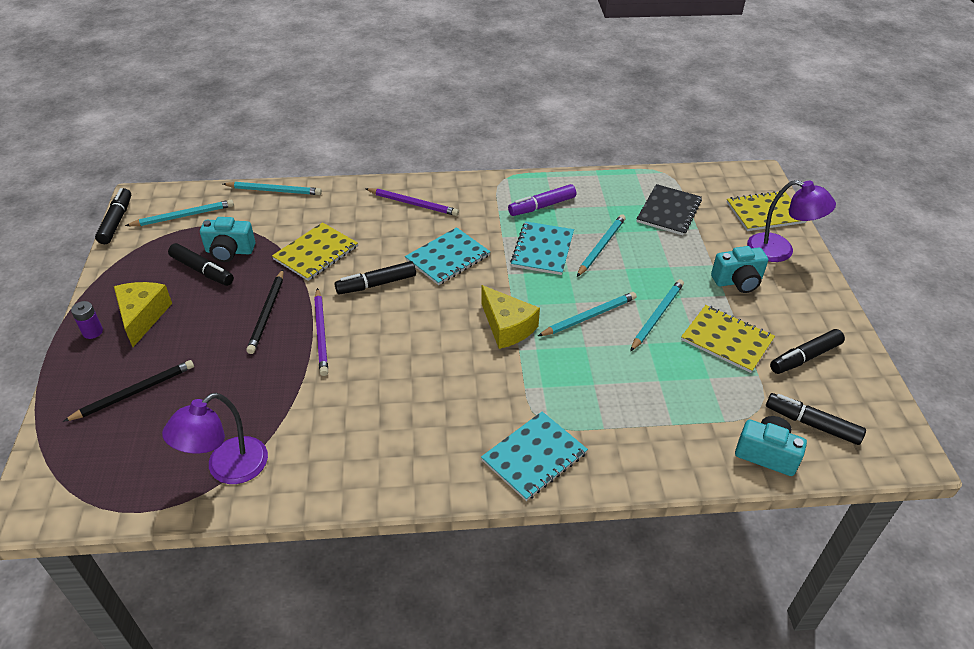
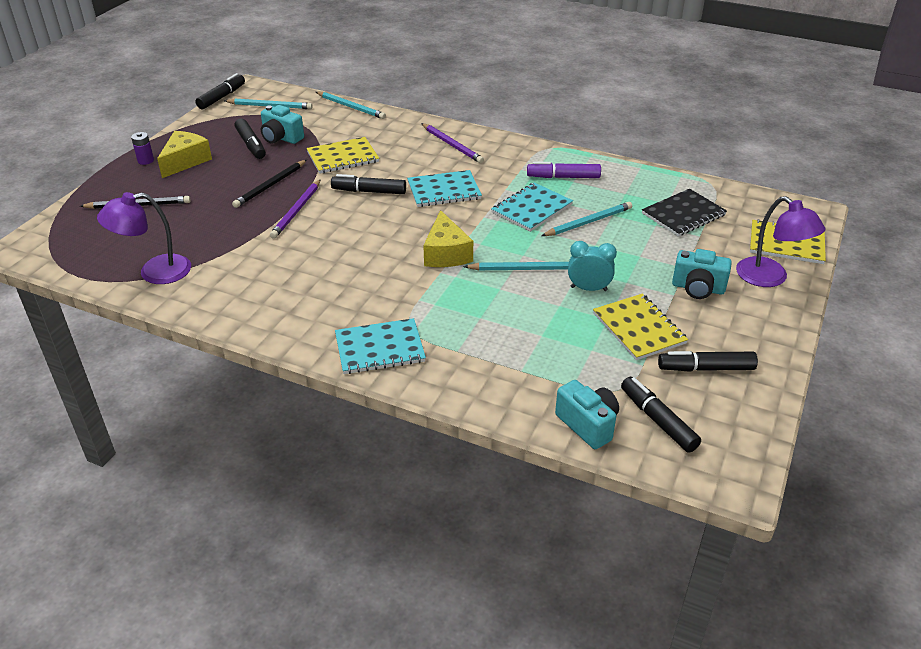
camera: 30 degrees right, 5 degrees down
(657, 316) = (588, 288): turquoise pencil -> turquoise clock

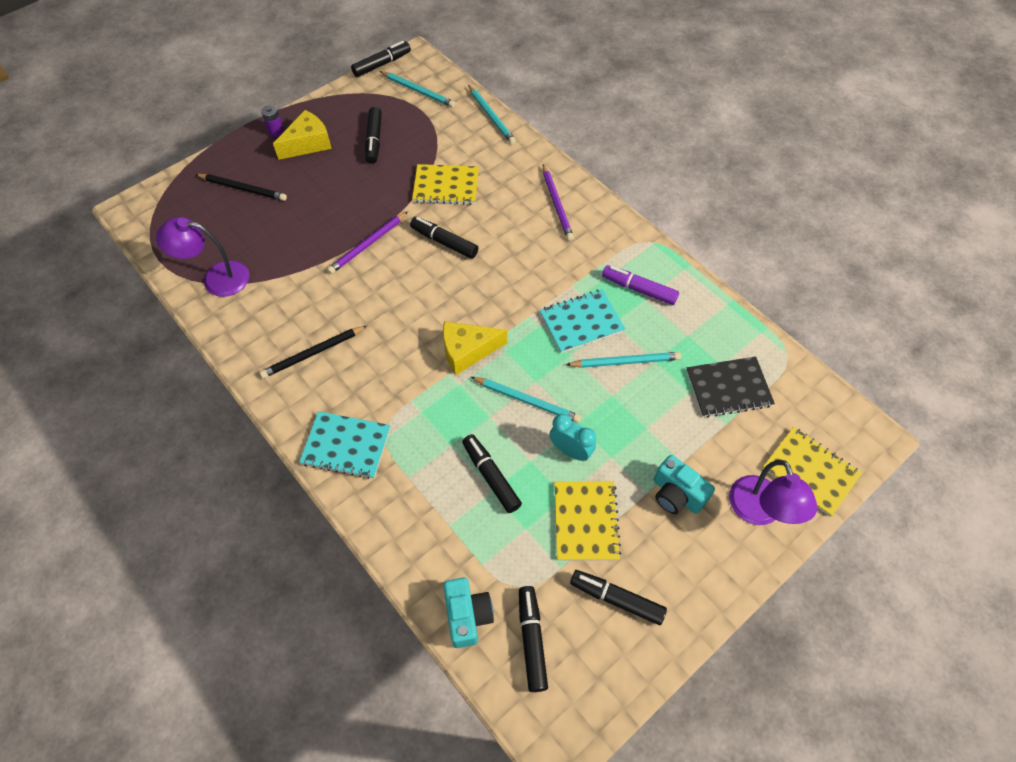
camera: 25 degrees right, 20 degrees up
(270, 186) = (363, 202): black pencil -> black pencil (313, 353)
(281, 138) = (405, 140): turquoise camera -> none
(444, 190) = (513, 266): turquoise notebook -> none
(446, 253) = (467, 351): yellow cheese -> yellow cheese turned 60 degrees clockwise
(533, 326) = (491, 476): none -> black marker

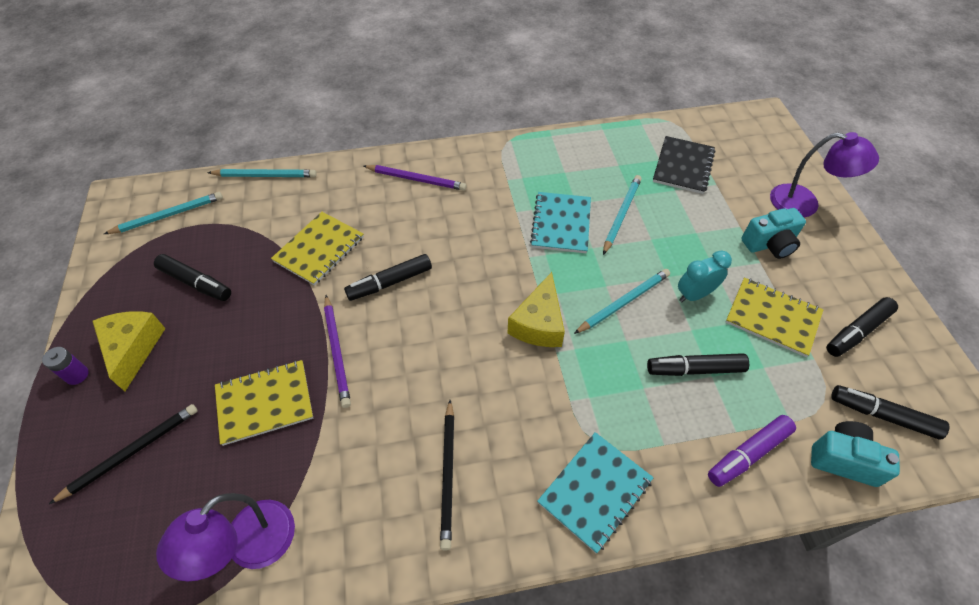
camera: 60 degrees left, 5 degrees down
(382, 64) = (94, 228): black marker -> none
(639, 289) = (552, 171): purple marker -> purple marker (748, 454)
(810, 472) = (780, 160): yellow notebook -> yellow notebook (265, 403)

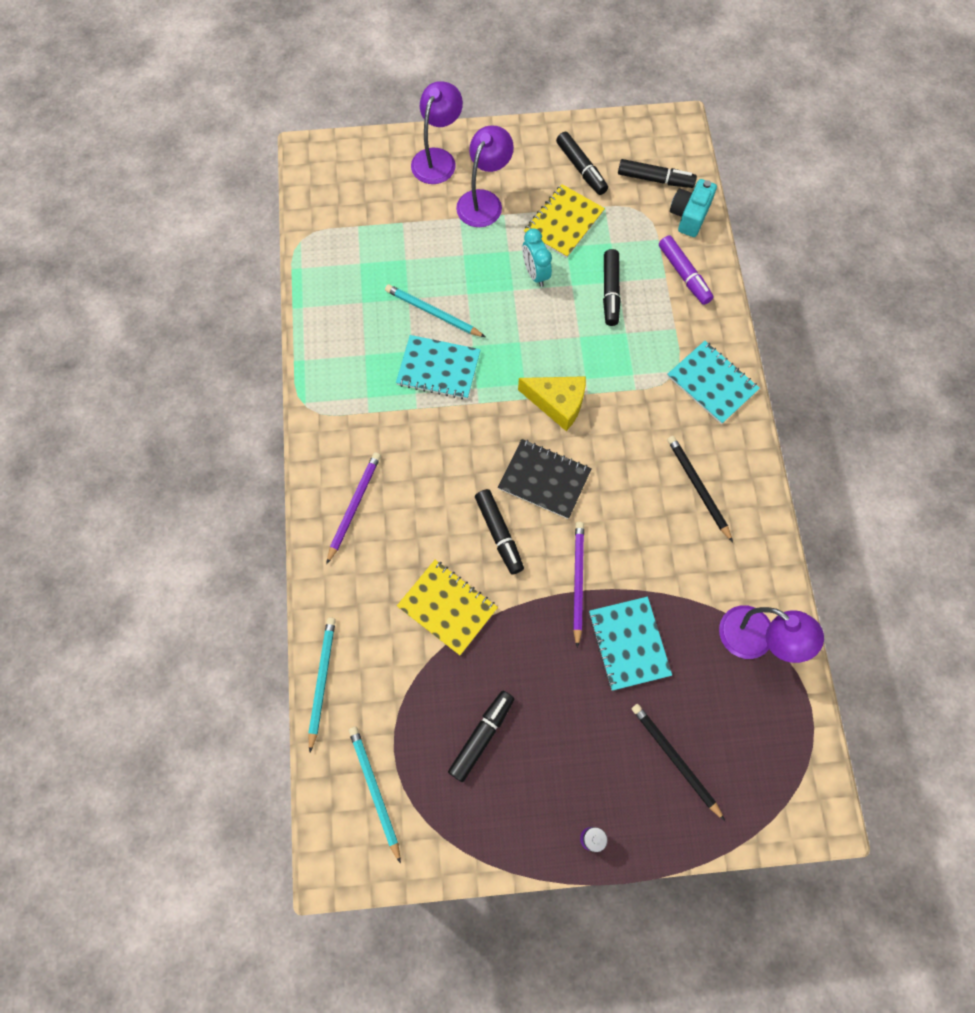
camera: 85 degrees left, 15 degrees up
(133, 349) = (563, 786): yellow cheese -> none
(265, 403) = (629, 643): yellow notebook -> turquoise notebook
(337, 352) = (577, 581): purple pencil -> purple pencil turned 75 degrees counterclockwise
(448, 474) = (698, 487): black pencil -> black pencil turned 120 degrees counterclockwise
(623, 302) = (539, 331): turquoise pencil -> none
(683, 166) = (373, 244): black notebook -> black notebook (544, 479)
(769, 244) = (484, 201): turquoise camera -> purple lamp
(882, 415) = (655, 179): black marker -> black marker turned 105 degrees counterclockwise

